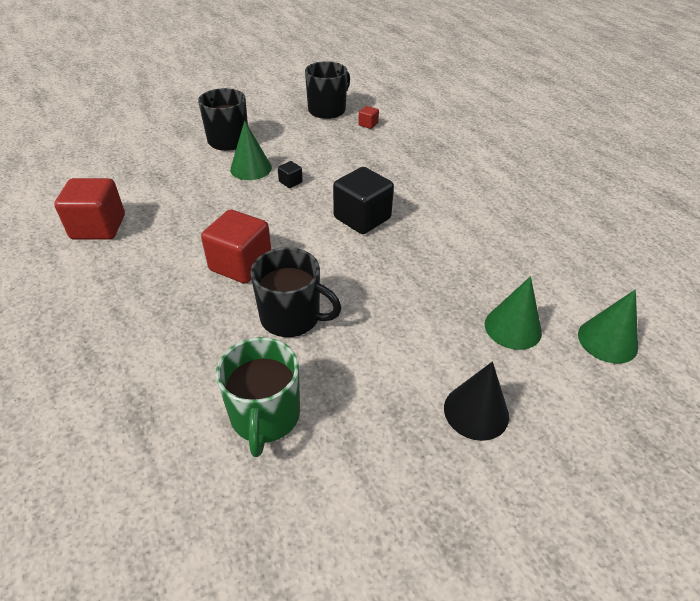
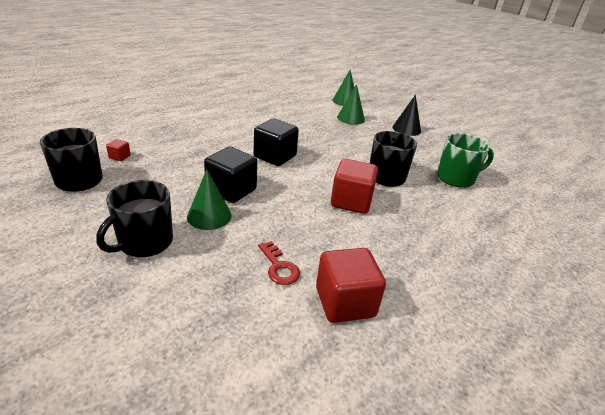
camera: 105 degrees left, 10 degrees down
(161, 199) = (279, 267): none -> red key
(290, 182) = (231, 190): black cube -> black cube, size x2.24

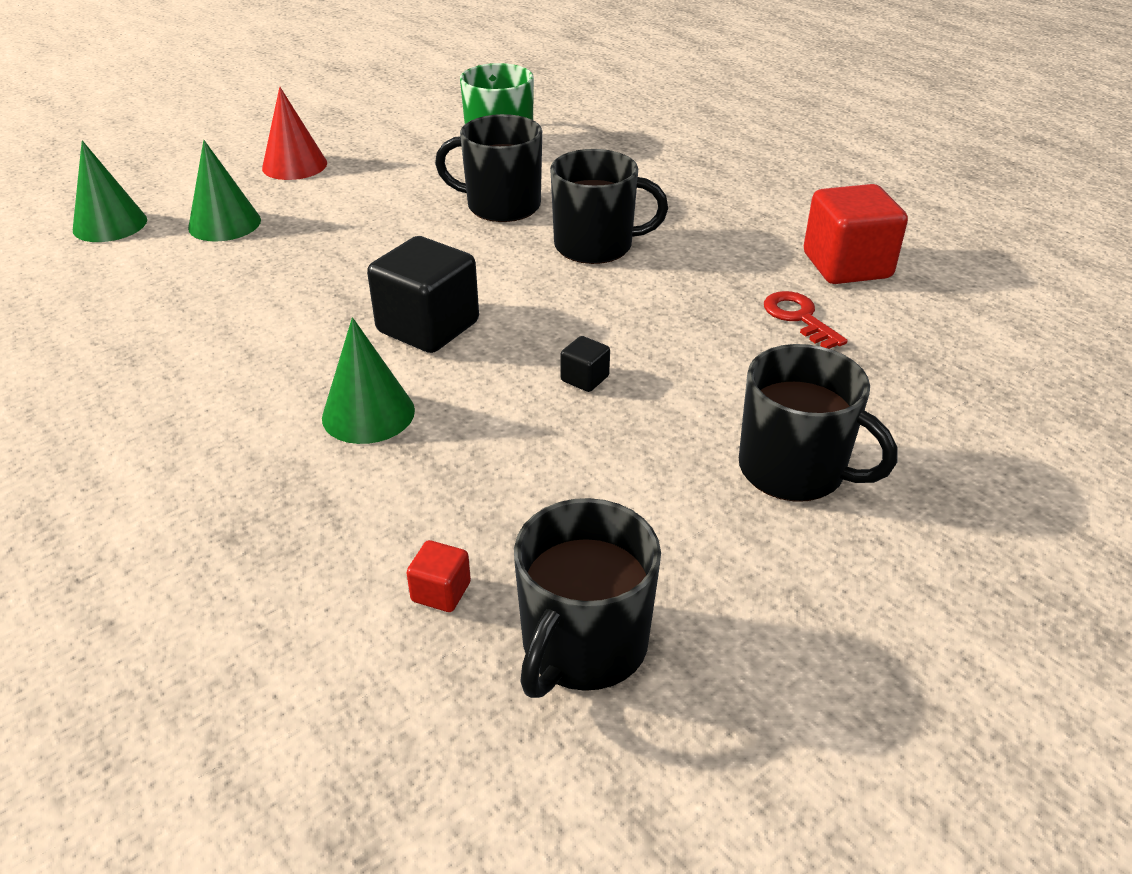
camera: 85 degrees left, 5 degrees up
(209, 216) = (684, 399): green cone -> green cone (368, 413)
(231, 190) = (585, 379): black cube -> black cube, size x0.45
(279, 267) = (799, 318): red key -> red key turned 90 degrees counterclockwise
(351, 201) = (595, 246): red cube -> black mug
(406, 129) = (294, 165): black cone -> red cone

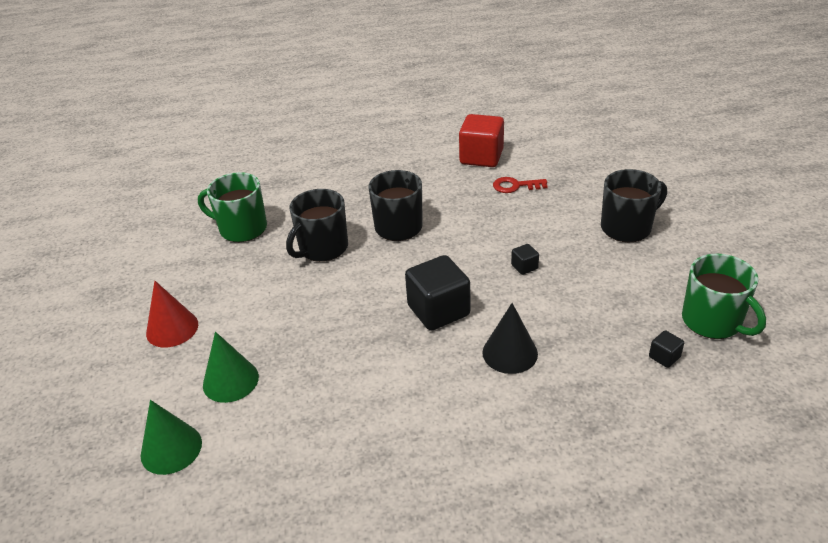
camera: 60 degrees left, 0 degrees up
(368, 413) = (510, 353): green cone -> black cone
(441, 592) = (664, 357): red cube -> black cube
(583, 645) = (713, 321): black mug -> green mug

